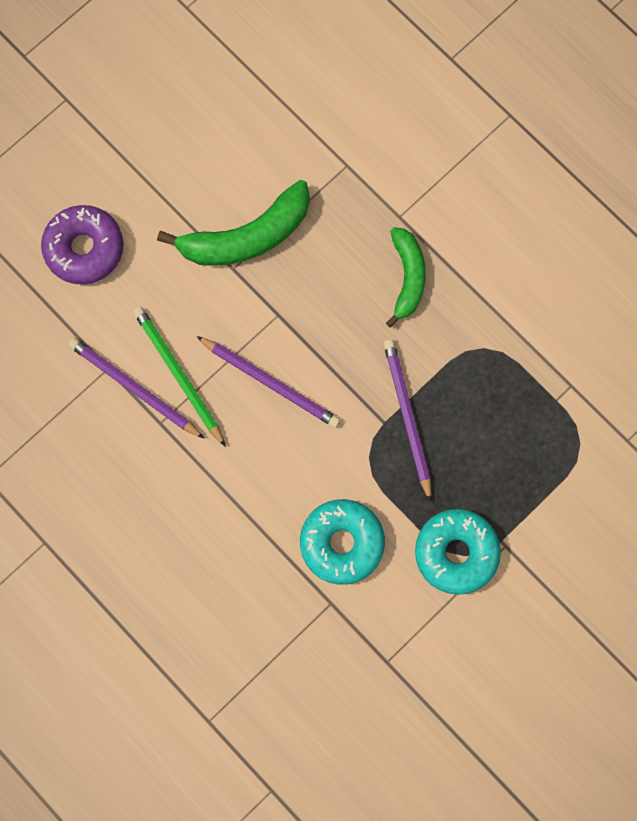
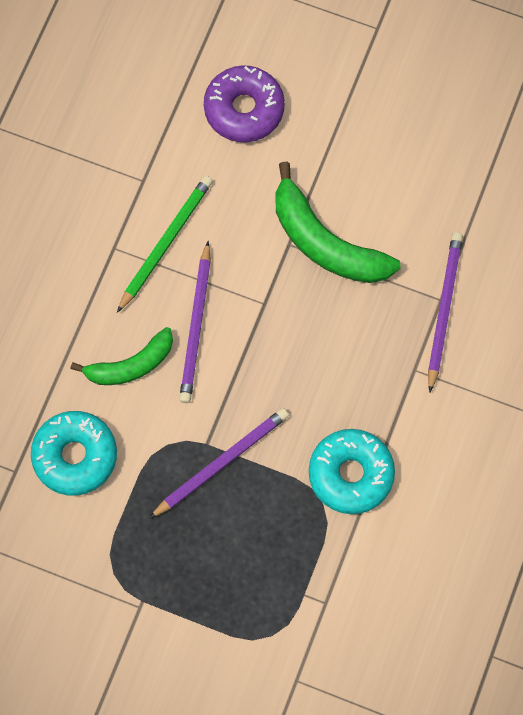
camera: 65 degrees right, 5 degrees down
(134, 388) = (135, 211): purple pencil -> purple pencil (443, 310)
(407, 278) = (357, 403): green banana -> green banana (130, 365)
(456, 552) = (112, 564): turquoise donut -> turquoise donut (351, 474)

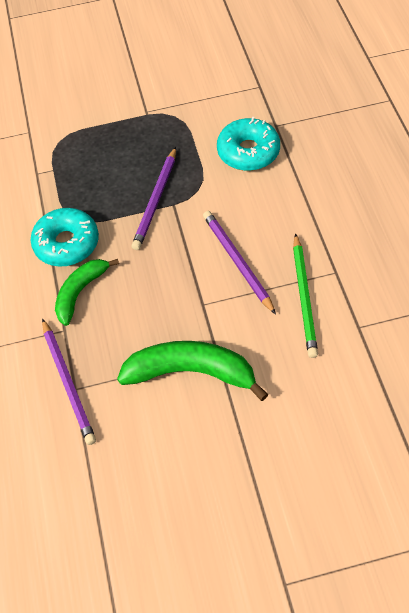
camera: 150 degrees right, 15 degrees down
(130, 365) = (259, 214): green banana -> green banana (80, 292)
(244, 109) = (334, 429): purple donut -> none

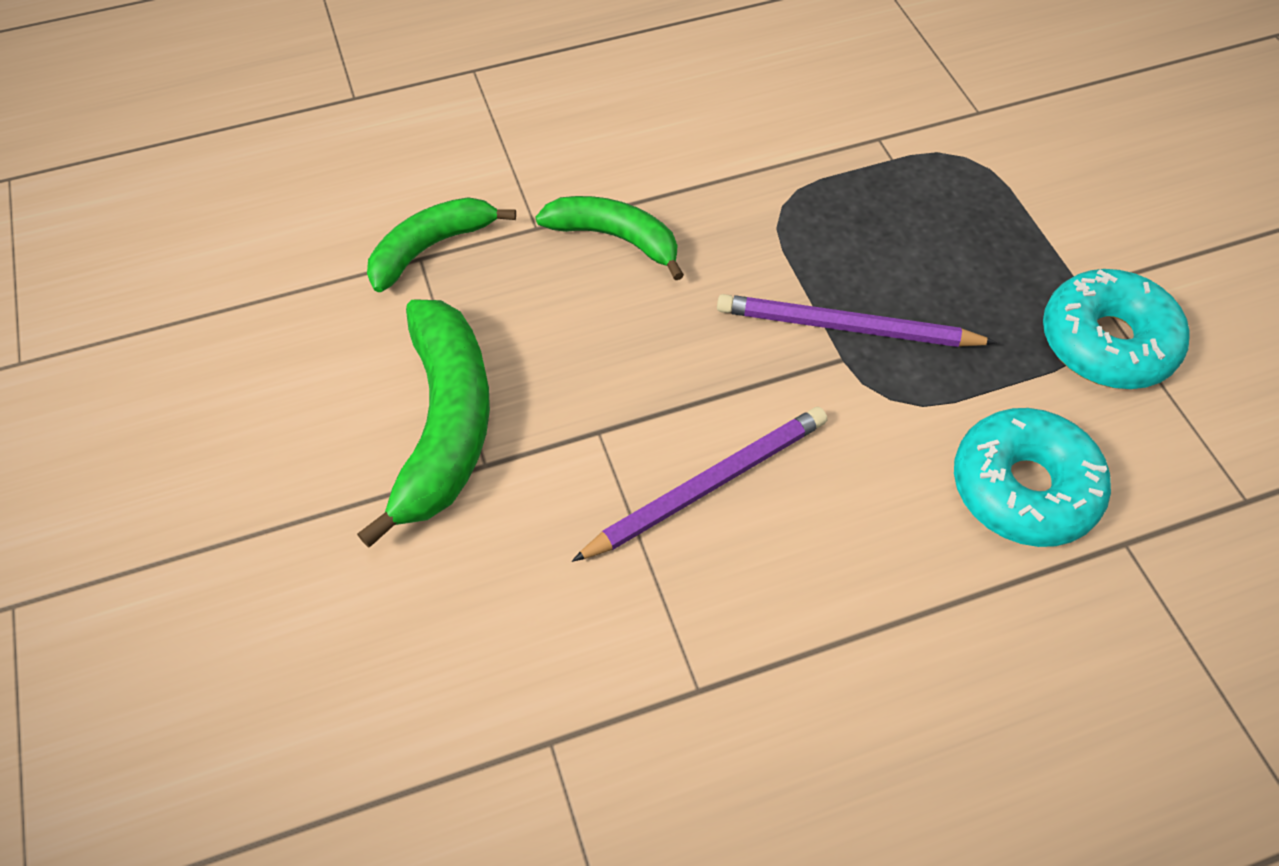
camera: 80 degrees right, 0 degrees up
(67, 243) = (721, 204): turquoise donut -> turquoise donut (1106, 342)
(68, 383) = (431, 247): purple pencil -> green banana
(304, 297) = (624, 622): green pencil -> none

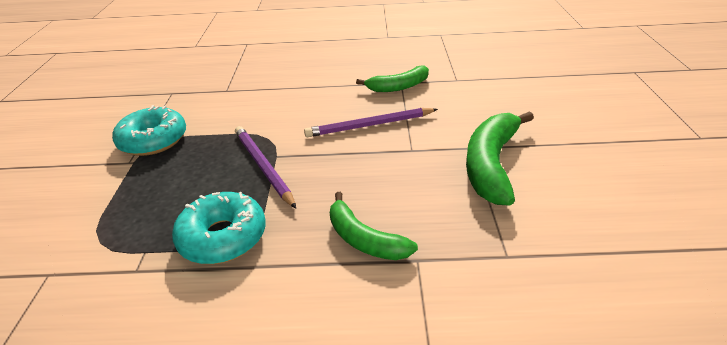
camera: 160 degrees left, 20 degrees down
(431, 247) = (498, 261): green banana -> green banana (398, 87)
(847, 327) = (263, 167): purple pencil -> purple pencil turned 150 degrees counterclockwise
(1023, 488) = (244, 106): turquoise donut -> turquoise donut (223, 237)

